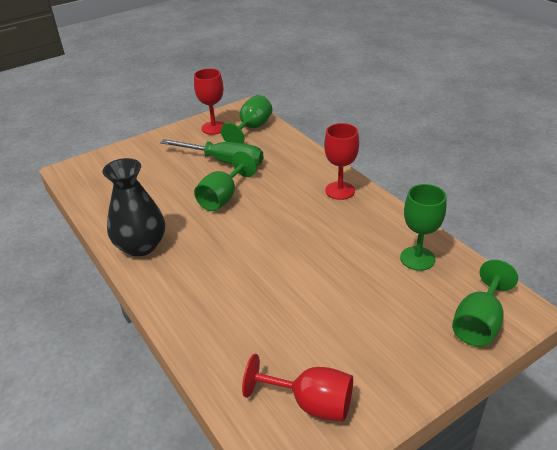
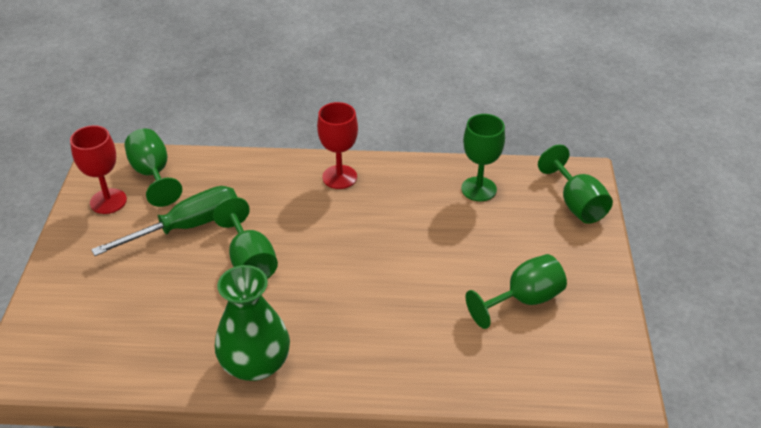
camera: 55 degrees left, 5 degrees up
(141, 246) = (255, 364): black vase -> green vase
(311, 403) = (574, 345): red goblet -> none
(328, 345) = (523, 300): none -> green goblet

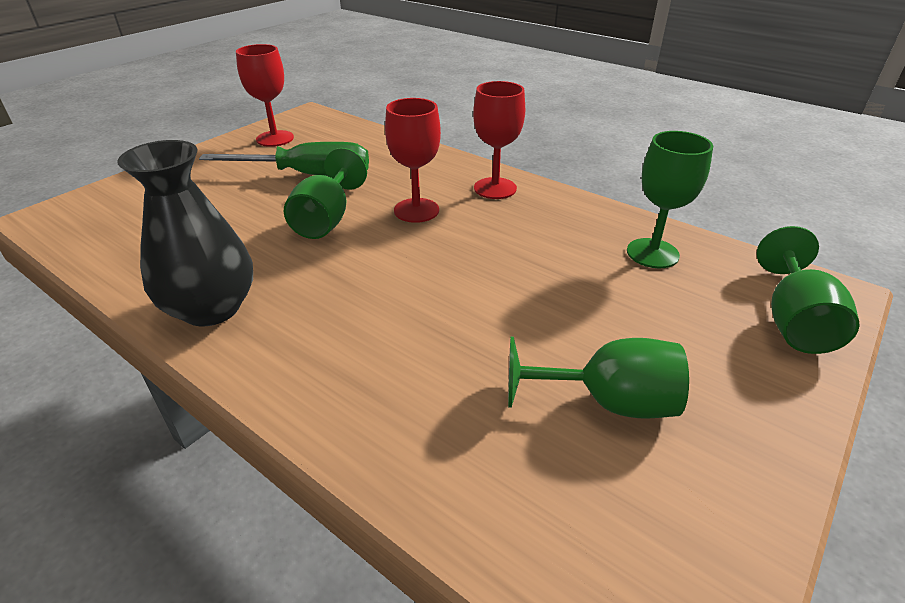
camera: 35 degrees right, 5 degrees down
(153, 174) = (332, 134): green goblet -> none
(255, 364) = (211, 308): green vase -> black vase
(305, 222) = (416, 210): none -> red goblet

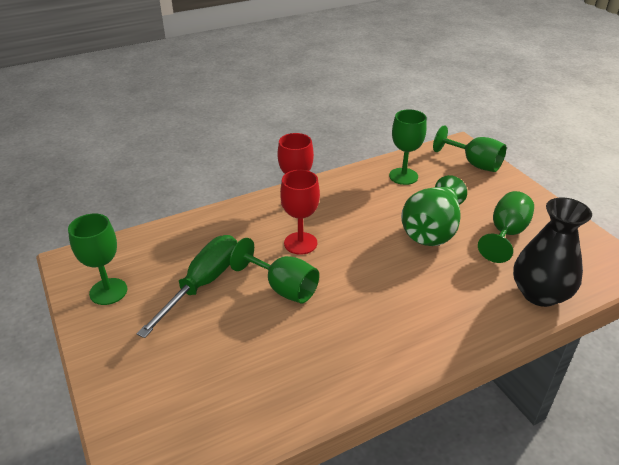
camera: 65 degrees left, 0 degrees up
(211, 308) = (365, 364): black vase -> black vase (540, 294)
(275, 138) = (108, 291): red goblet -> green goblet
(538, 310) = (432, 230): none -> green vase

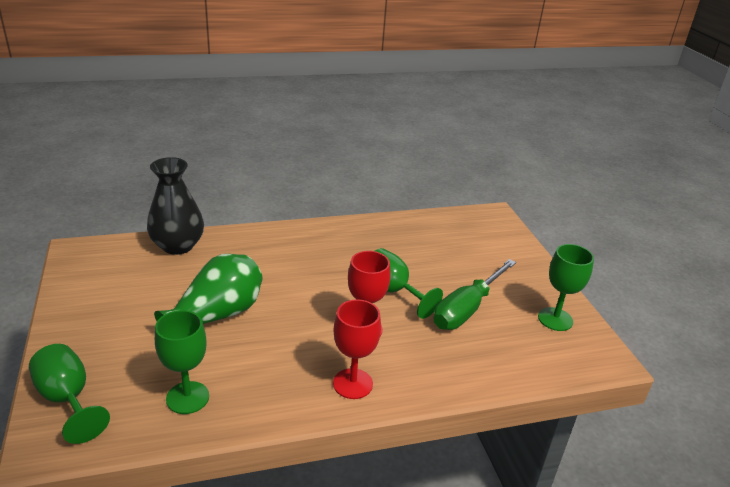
camera: 170 degrees left, 5 degrees down
(506, 234) = (146, 296): green goblet -> none

